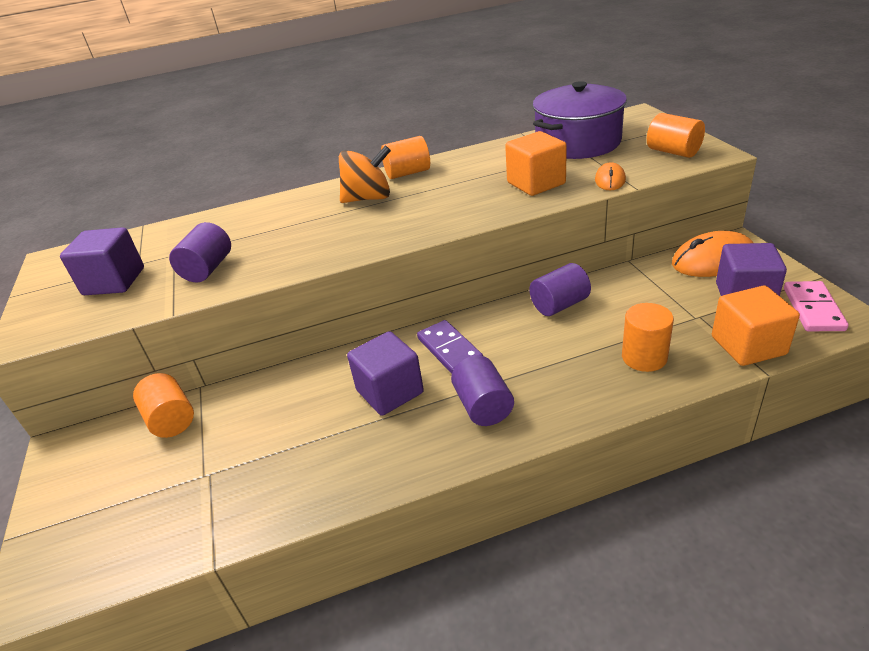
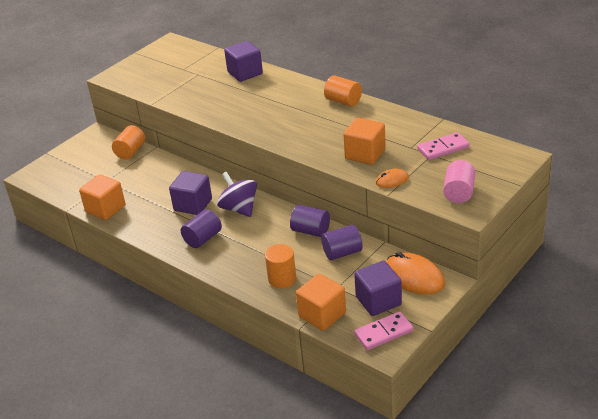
camera: 55 degrees right, 0 degrees up
(114, 281) = (164, 72): purple cube -> purple cube (245, 73)
(208, 269) = (192, 91): purple cylinder -> purple cylinder (342, 252)
(279, 502) = (105, 209): none -> orange cube
(368, 198) = (300, 103): orange spinning top -> none
(449, 349) = (239, 209): purple domino -> purple spinning top
(578, 143) = (443, 148): purple pot -> pink domino
(673, 152) = (459, 193): orange cylinder -> pink cylinder

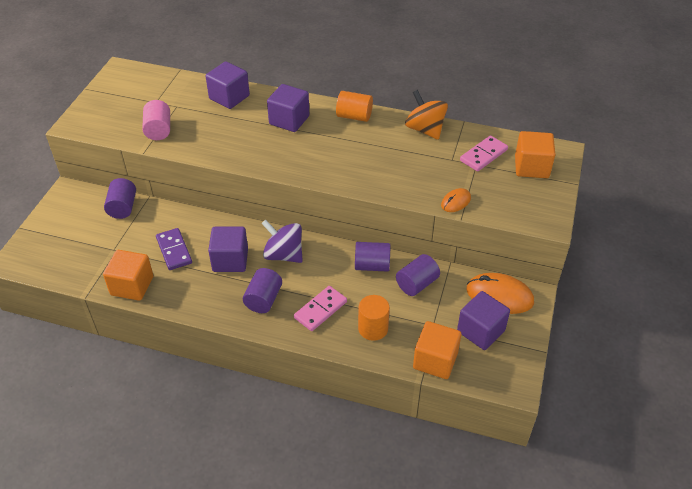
camera: 25 degrees left, 10 degrees up
(130, 151) = (123, 207): orange cylinder -> purple cylinder
(152, 189) = (174, 250): none -> purple domino
(284, 97) = (289, 120): none -> purple cube
(365, 154) = (412, 175): orange cube -> orange cube (531, 167)
(383, 333) = (505, 366): pink domino -> pink domino (320, 310)
(401, 120) = (425, 129): none -> orange spinning top
(459, 193) = (527, 204): pink cylinder -> pink cylinder (158, 130)

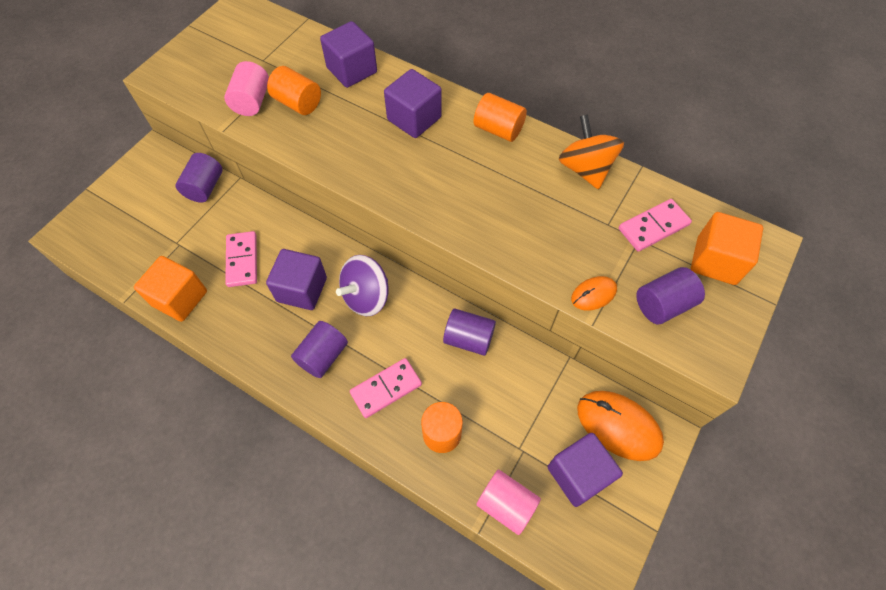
camera: 15 degrees right, 15 degrees up
(174, 250) = (242, 260): purple domino -> pink domino
(195, 125) = (298, 103): none -> orange cylinder
(283, 255) = (366, 297): purple spinning top -> purple spinning top turned 90 degrees counterclockwise
(417, 284) = (516, 380): purple cylinder -> purple cylinder (663, 304)
(435, 360) = (506, 504): orange cube -> pink cylinder

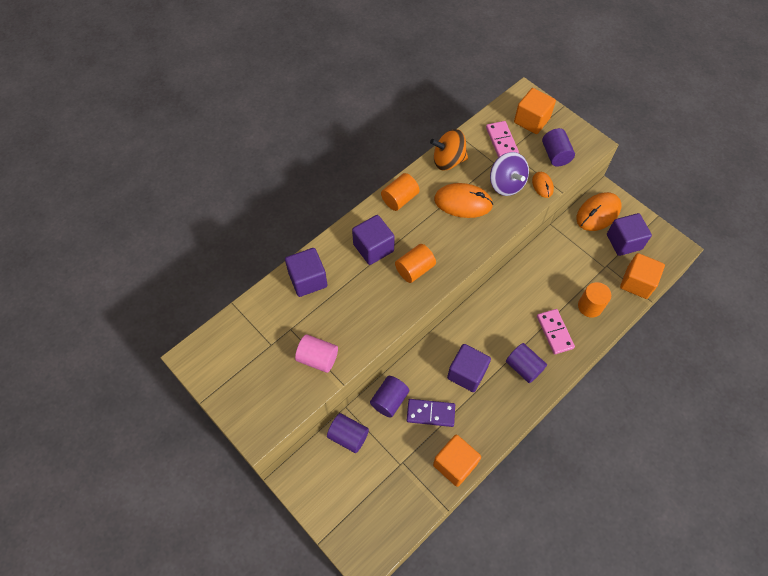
camera: 75 degrees left, 0 degrees up
(242, 260) = (430, 413): pink domino -> purple domino
(298, 103) = (331, 324): orange cylinder -> orange cylinder (414, 269)
(366, 297) = (482, 331): purple spinning top -> purple spinning top (506, 184)
(468, 339) = (527, 276): purple cylinder -> purple cylinder (389, 400)
(506, 504) = (637, 283): pink cylinder -> orange cube
(520, 198) = (463, 202): none -> orange mouse

